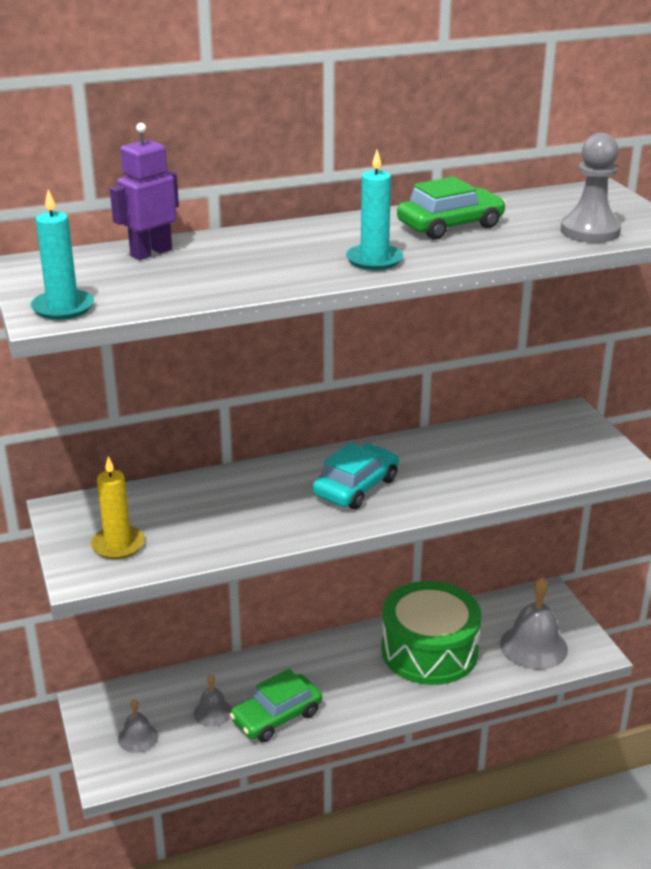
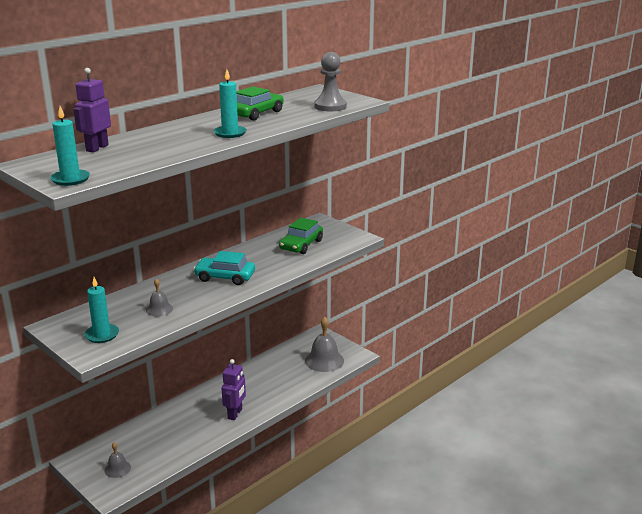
camera: 25 degrees left, 5 degrees down
(118, 545) = (102, 335): yellow candle -> turquoise candle
(213, 712) = (157, 442): grey bell -> grey bell (159, 309)
(276, 717) = (198, 433): green car -> green car (301, 245)
(347, 700) = (235, 414): none -> purple robot
(356, 487) = (225, 277): turquoise car -> turquoise car turned 90 degrees counterclockwise
(429, 651) = (268, 377): green drum -> none

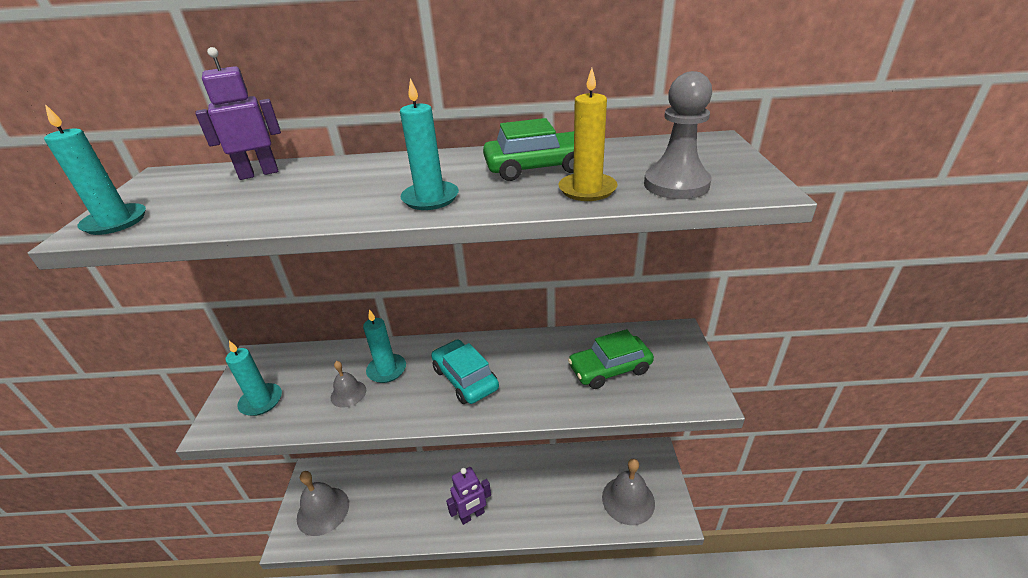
camera: 45 degrees right, 10 degrees up
(117, 468) = (323, 510): grey bell -> grey bell, size x1.84
(167, 292) = (387, 370): none -> turquoise candle
(296, 115) = (587, 189): none -> yellow candle

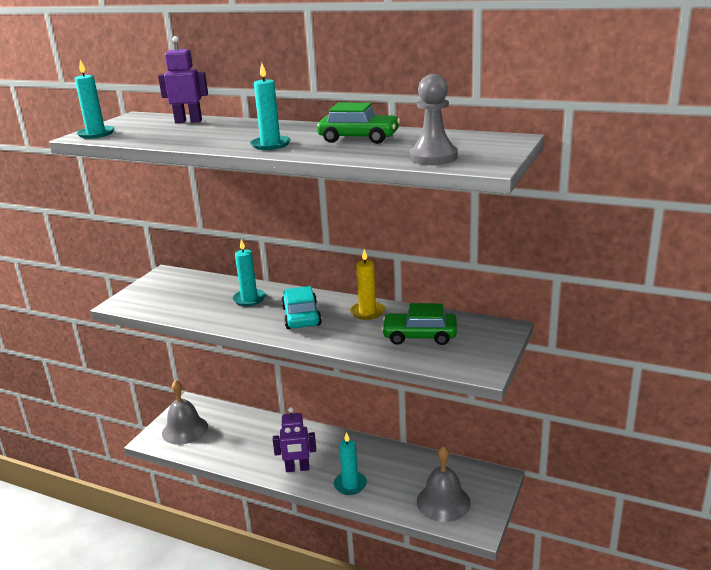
camera: 25 degrees right, 10 degrees down
(261, 401) = (155, 297): turquoise candle -> turquoise candle (350, 485)
(348, 393) = (213, 306): grey bell -> none
(587, 189) = (371, 152): yellow candle -> yellow candle (367, 312)

